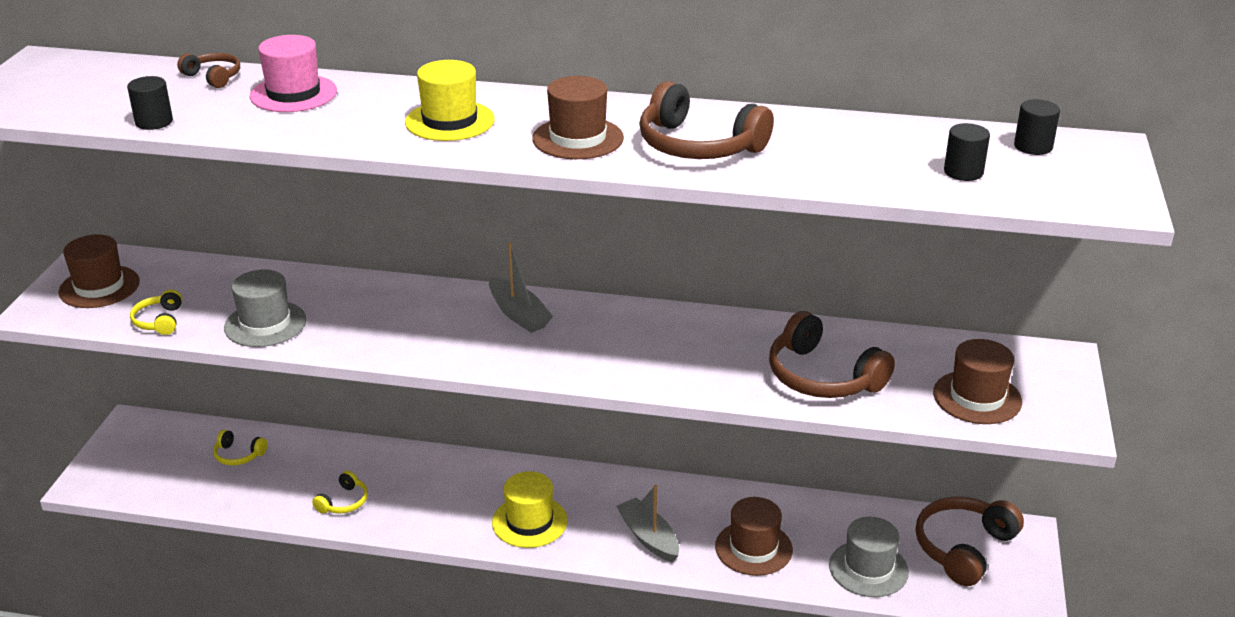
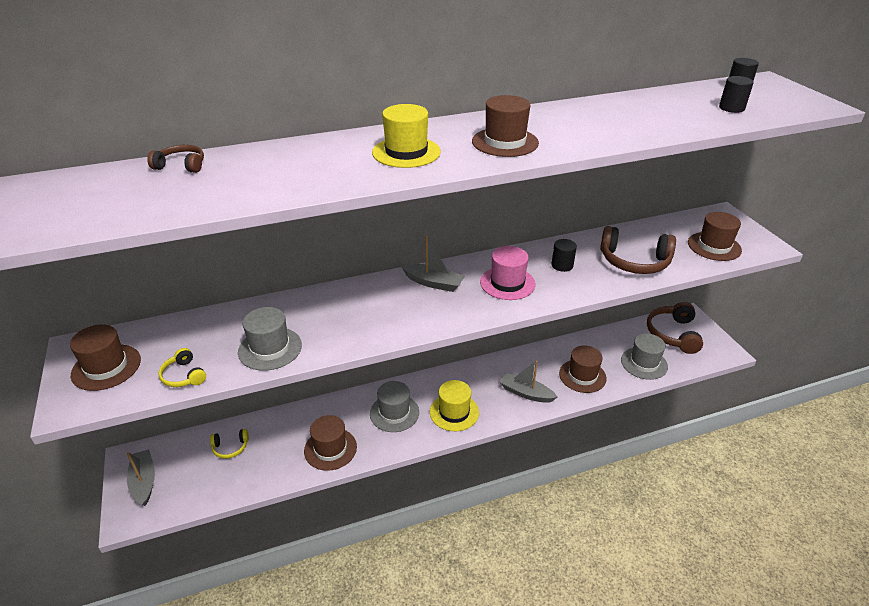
camera: 30 degrees left, 5 degrees up
(127, 454) = (144, 482): none -> grey boat
(154, 122) = (173, 210): black cylinder -> black cylinder (562, 265)
(293, 94) = (264, 162): pink hat -> pink hat (507, 283)
(343, 502) = (330, 449): yellow headphones -> brown hat
(454, 492) = (394, 413): none -> grey hat
(698, 145) = (580, 128): brown headphones -> none

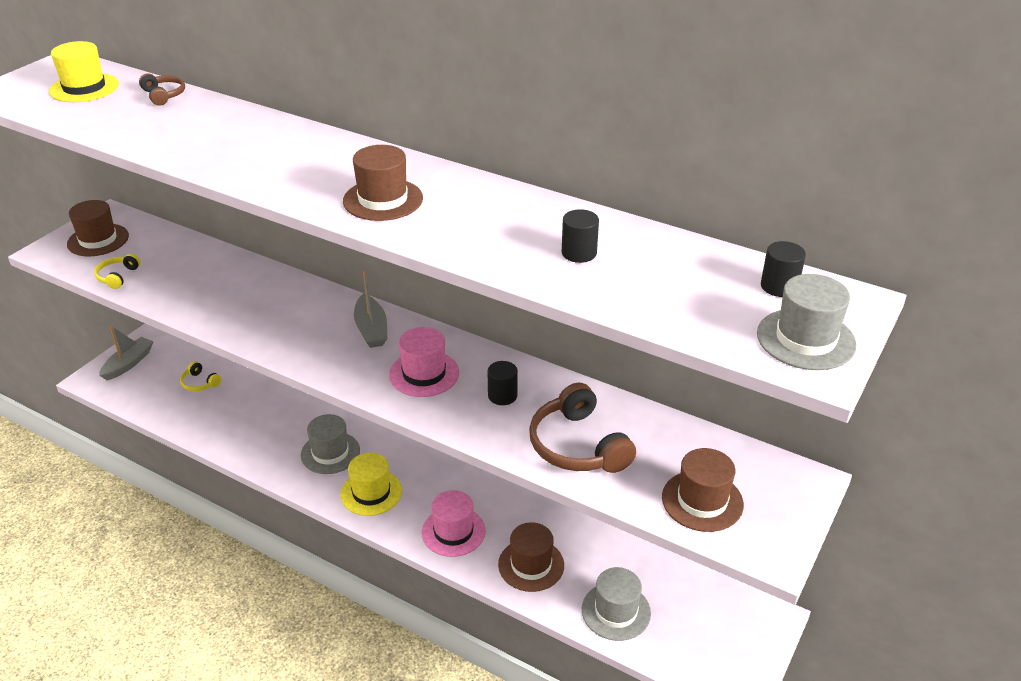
camera: 50 degrees right, 0 degrees up
(270, 348) = (185, 295): grey hat -> grey hat (805, 339)
(330, 449) = (249, 439): brown hat -> none
(406, 152) = (298, 165): yellow hat -> yellow hat (84, 88)
(526, 393) = (453, 531): grey boat -> pink hat
(673, 334) = (709, 616): brown headphones -> none
(731, 108) = (689, 300): black cylinder -> black cylinder (579, 253)

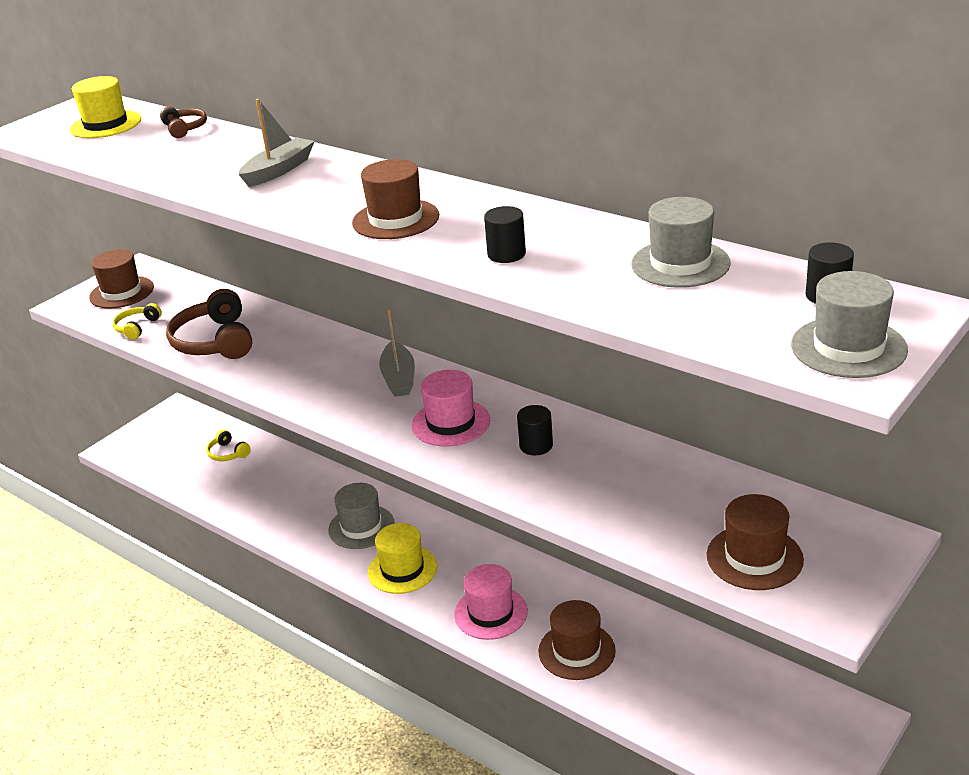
camera: 10 degrees right, 5 degrees down
(128, 364) = (155, 433): grey boat -> grey boat (279, 170)
(578, 445) = (616, 497): brown headphones -> brown headphones (215, 341)
(579, 253) = (601, 266): black cylinder -> black cylinder (506, 254)
(616, 611) = (672, 705): grey hat -> grey hat (680, 264)

